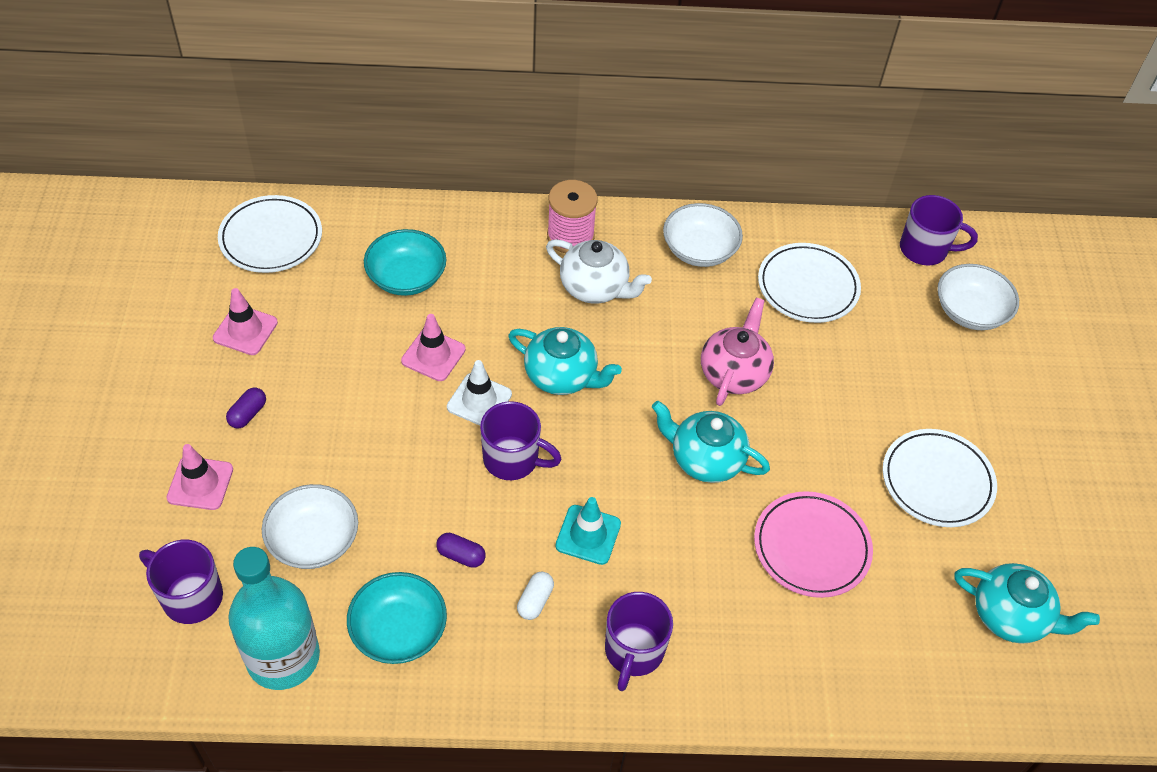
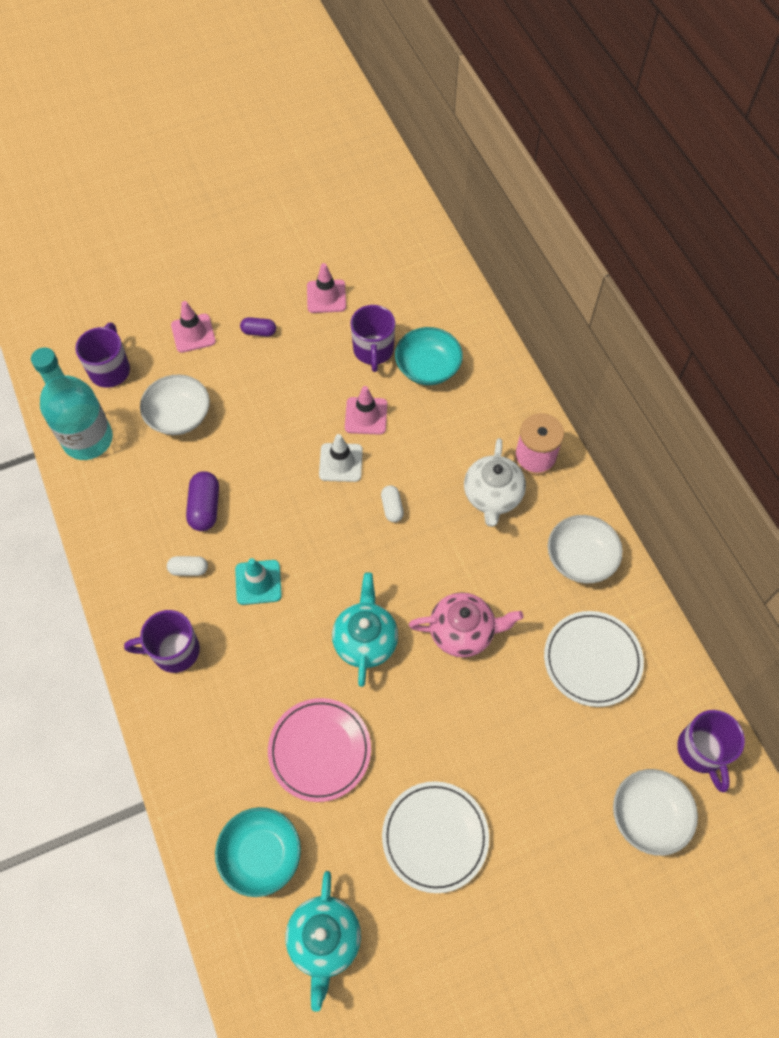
camera: 70 degrees right, 10 degrees up
(271, 238) = (415, 271): white plate -> none
(399, 630) = (132, 495): turquoise bowl -> turquoise bowl (261, 854)
(461, 555) = (205, 507): purple capsule -> purple capsule, size x1.59
(513, 459) = (300, 506): purple mug -> purple mug (373, 351)
(562, 376) = (392, 507): turquoise teapot -> white capsule

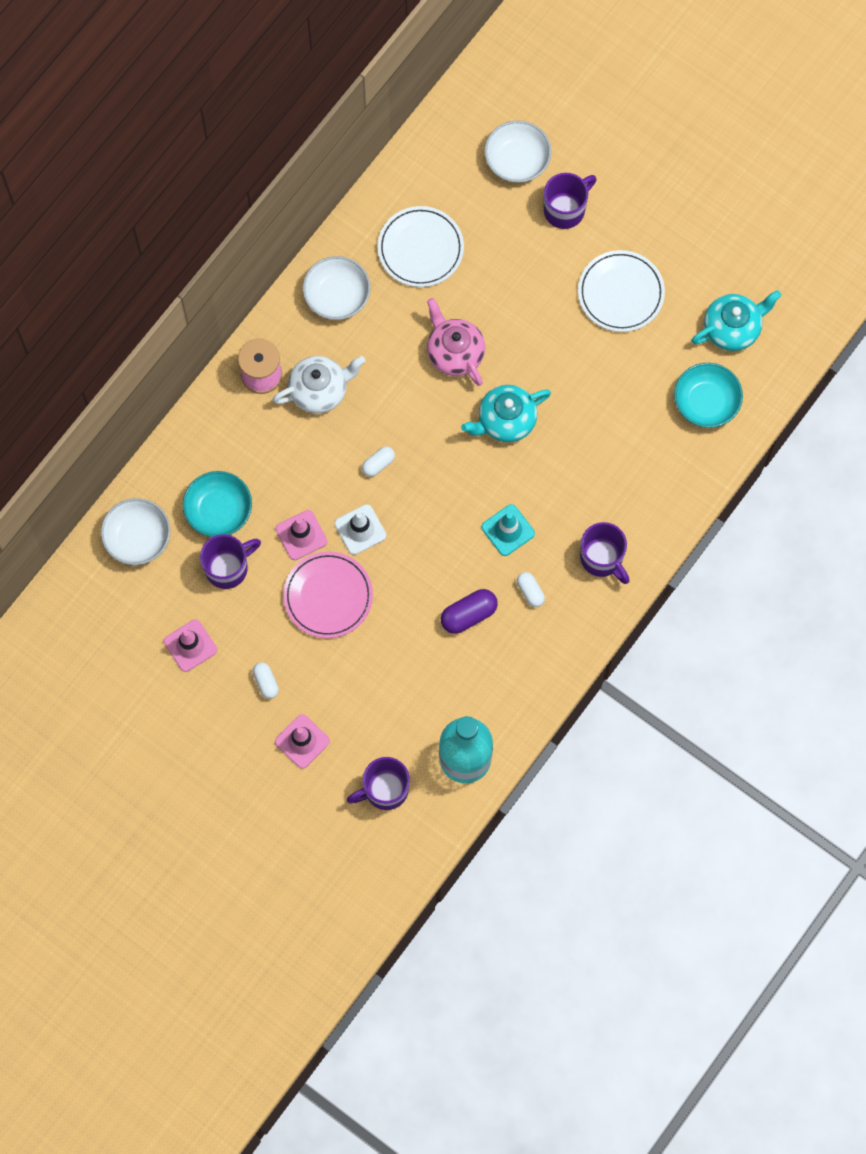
camera: 120 degrees left, 10 degrees up
(179, 415) = (395, 695): white bowl -> white bowl (137, 538)
(259, 332) = (266, 682): purple capsule -> white capsule
(320, 750) = (610, 405): pink plate -> pink plate (328, 596)
(702, 751) = (447, 144): purple mug -> purple mug (565, 209)

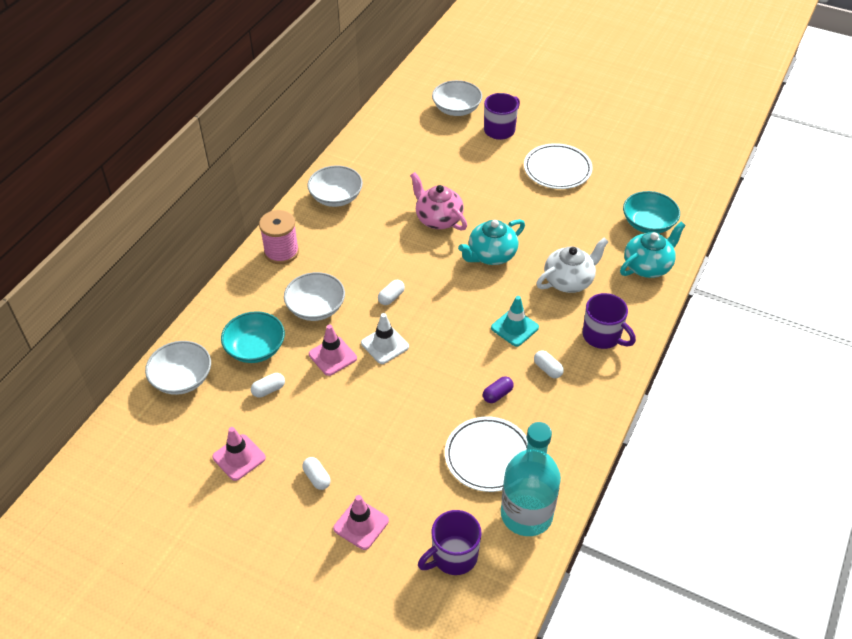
camera: 10 degrees left, 25 degrees down
(228, 568) = (268, 390): purple mug -> white capsule
(291, 465) = (316, 308): none -> white bowl
(319, 390) = (332, 256): white teapot -> white teapot (569, 281)
(328, 596) = (365, 399): pink plate -> none
(420, 248) = (396, 163): white plate -> white plate (488, 456)
(468, 615) = (497, 394): purple capsule -> purple capsule, size x0.63
(732, 328) = (650, 179): turquoise teapot -> turquoise teapot (647, 266)

